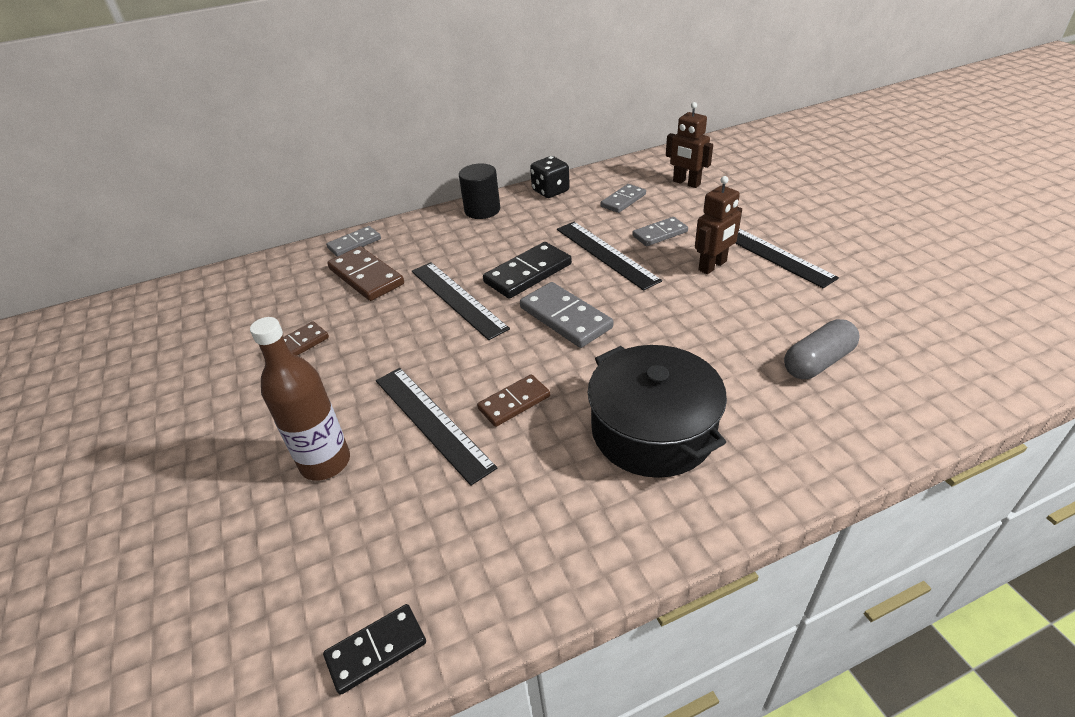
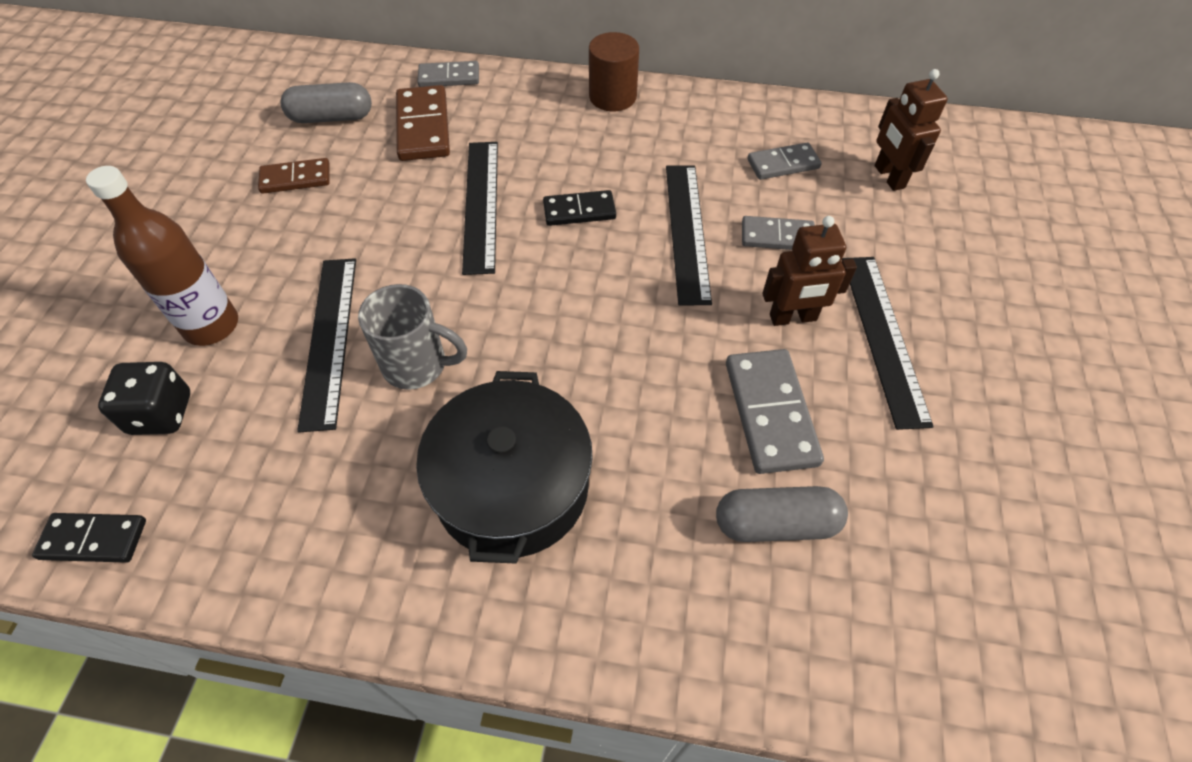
camera: 30 degrees right, 15 degrees up
(286, 300) = (331, 117): none -> grey capsule
(482, 210) = (612, 97): black cylinder -> brown cylinder
(514, 402) = (417, 365): brown domino -> grey mug
(528, 273) = (579, 211): black domino -> black domino, size x0.64
(550, 191) = (712, 107): black dice -> black dice (161, 413)
(565, 318) = (561, 292): grey domino -> grey domino (770, 413)

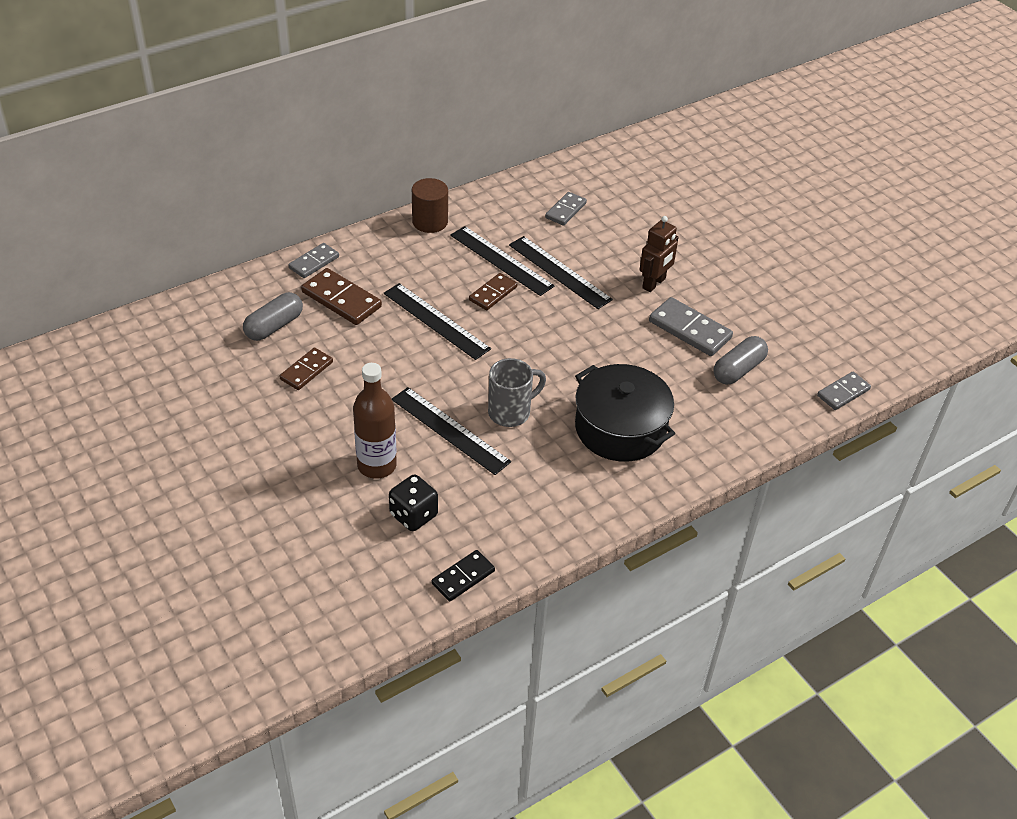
camera: 45 degrees left, 10 degrees down
(579, 211) = (493, 293): black domino -> brown domino
(777, 236) = (605, 249): grey domino -> grey domino (843, 393)
(884, 337) = (700, 268): black ruler -> black ruler (501, 260)
(888, 177) = (623, 189): brown robot -> none

